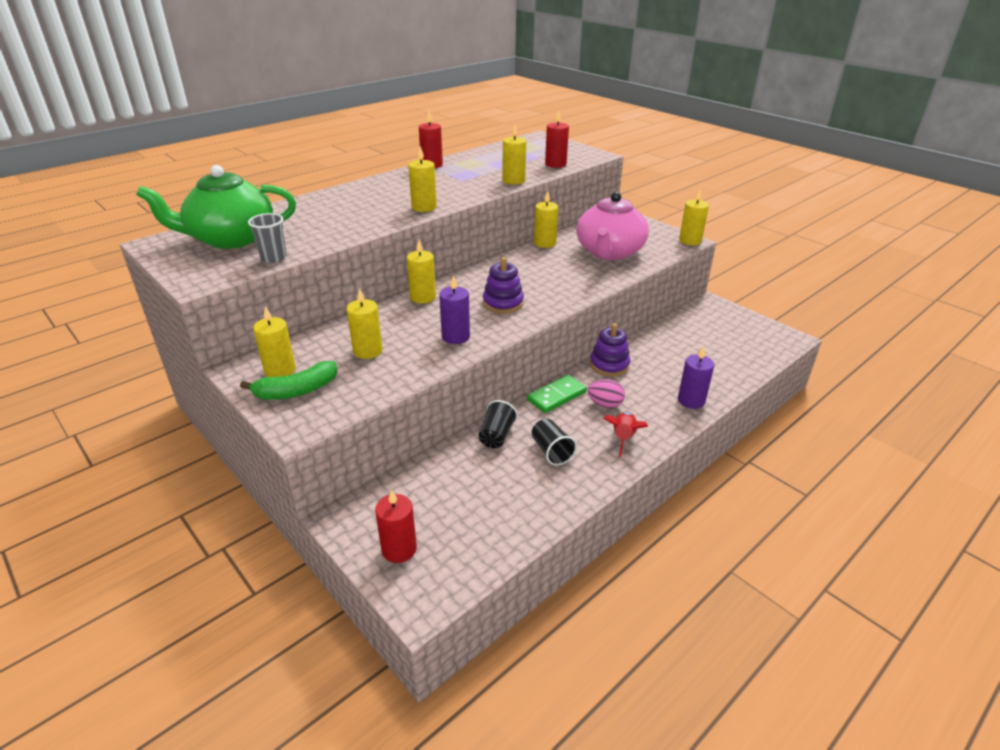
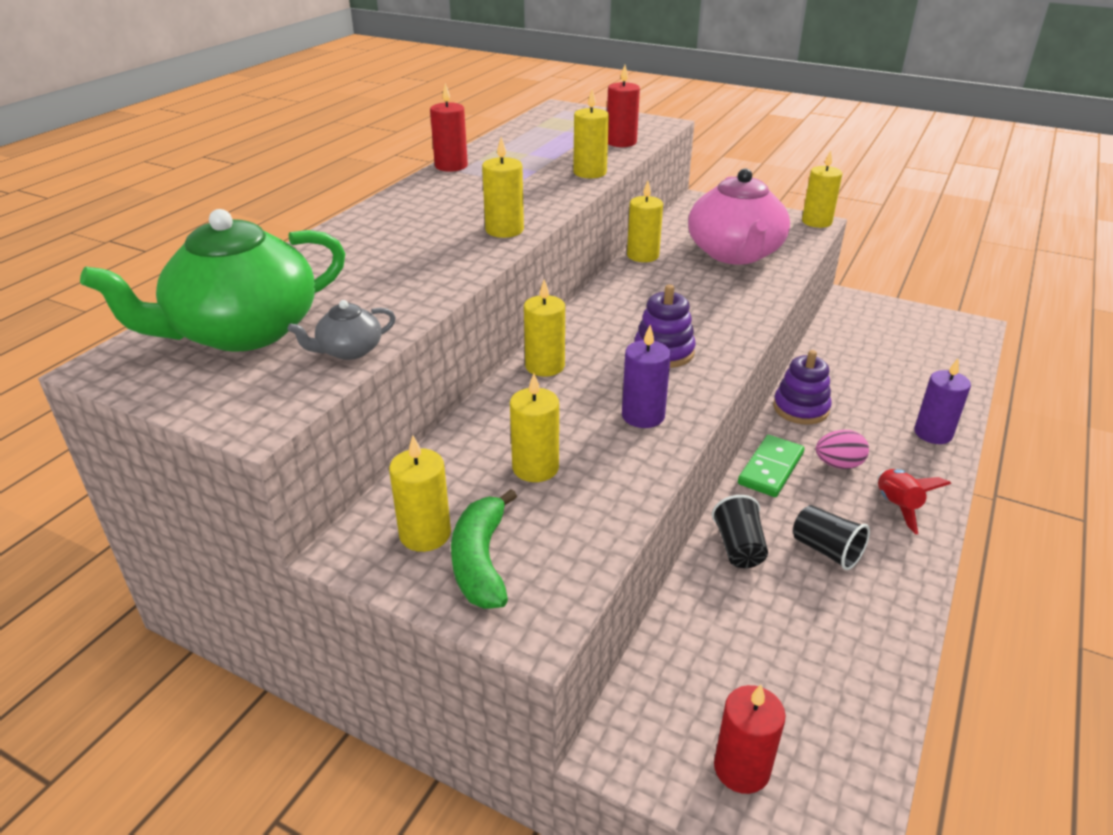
camera: 20 degrees left, 0 degrees up
(273, 258) = (349, 350): grey cup -> grey teapot
(297, 391) = (481, 561): green banana -> green banana turned 135 degrees clockwise

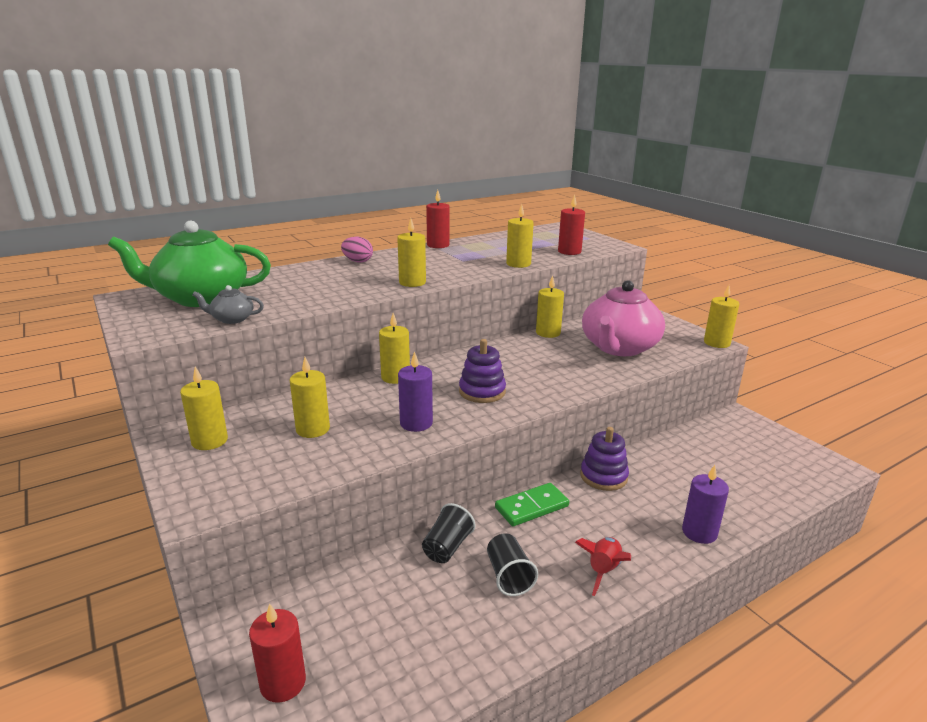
camera: 30 degrees right, 10 degrees down
(481, 561) = (216, 466): green banana -> none
(838, 464) = (588, 524): pink egg -> pink egg (357, 261)

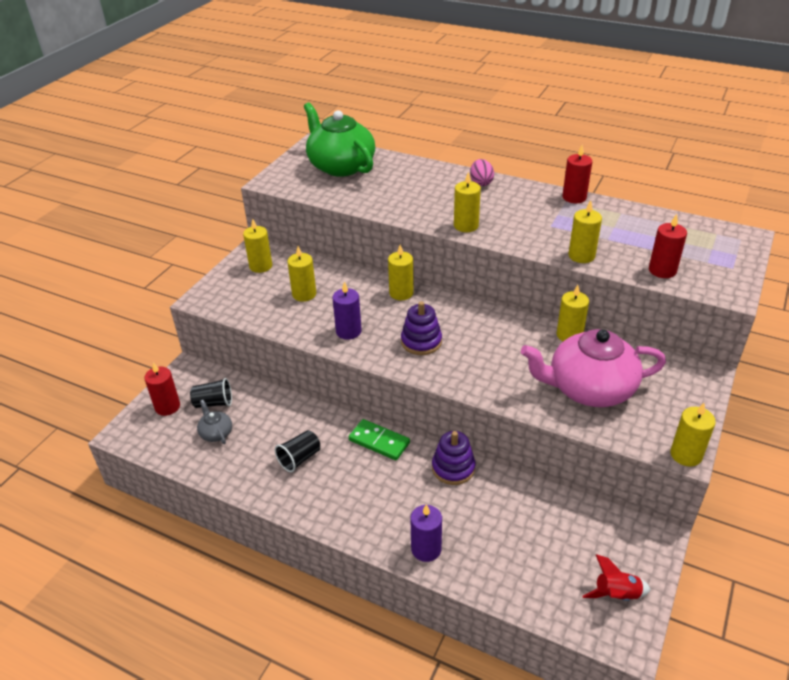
camera: 60 degrees right, 15 degrees up
(232, 319) = (321, 194): grey teapot -> grey teapot (216, 433)
(447, 547) = (305, 418): black cup -> black cup (213, 403)
(603, 571) = (338, 504): red rocket -> red rocket (616, 595)

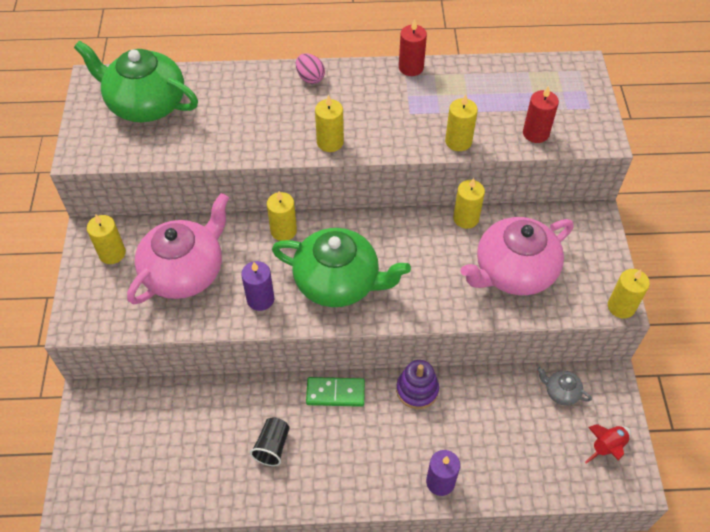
camera: 30 degrees left, 15 degrees up
(167, 407) = (97, 452): red candle -> none
(213, 403) = (144, 425): black cup -> none
(216, 433) = (170, 458): grey teapot -> grey teapot (561, 392)
(304, 294) = (185, 272): yellow candle -> pink teapot
(421, 342) = (338, 282): purple stacking toy -> green teapot

